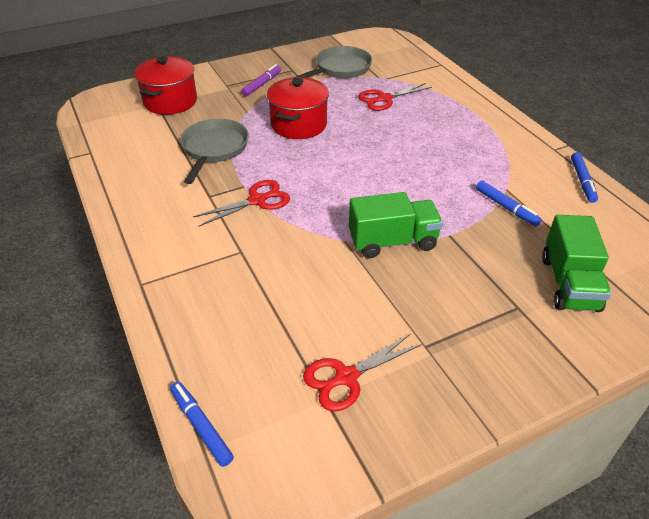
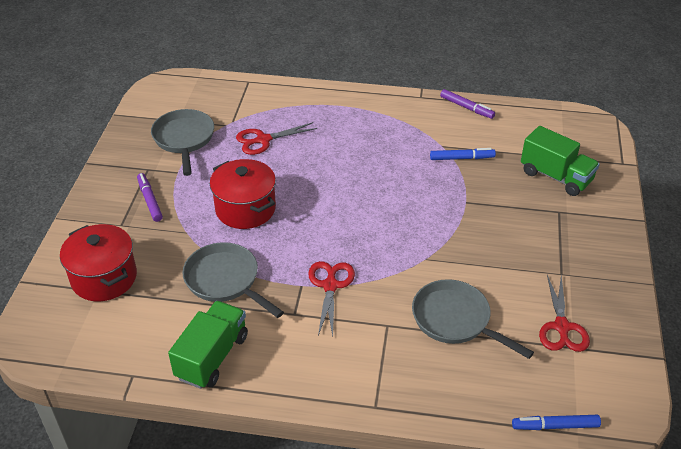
camera: 55 degrees left, 0 degrees up
(284, 292) = (455, 320): none -> grey pan
(384, 99) = (263, 140): red scissors -> red scissors turned 60 degrees clockwise
(392, 241) = (449, 234): green truck -> green truck (212, 356)
(582, 181) = (466, 107): blue marker -> purple marker

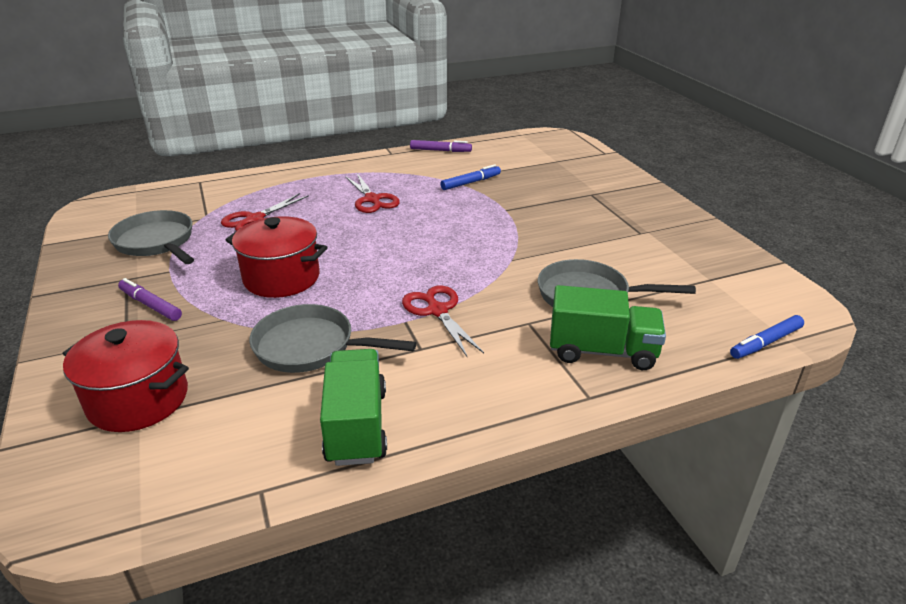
camera: 30 degrees left, 10 degrees down
(556, 176) = (563, 173): green truck -> green truck (602, 351)
(562, 327) = (684, 268): red scissors -> red scissors (372, 200)

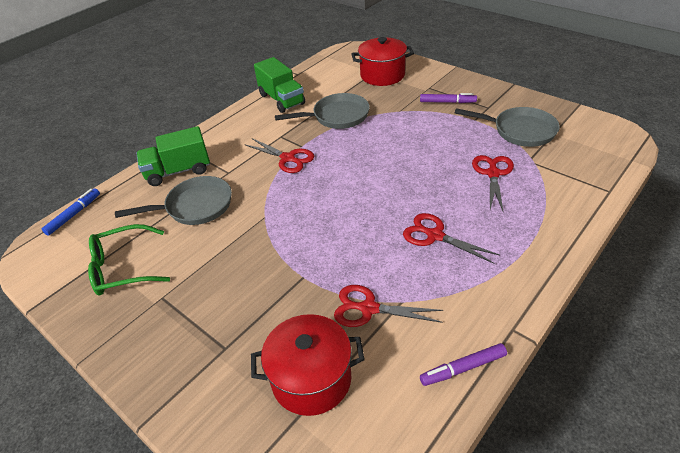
camera: 155 degrees right, 10 degrees up
(281, 278) = (403, 141): red pot -> red pot (311, 379)
(471, 182) = (368, 308): blue marker -> red scissors
(682, 264) = (123, 268): none -> green glasses

